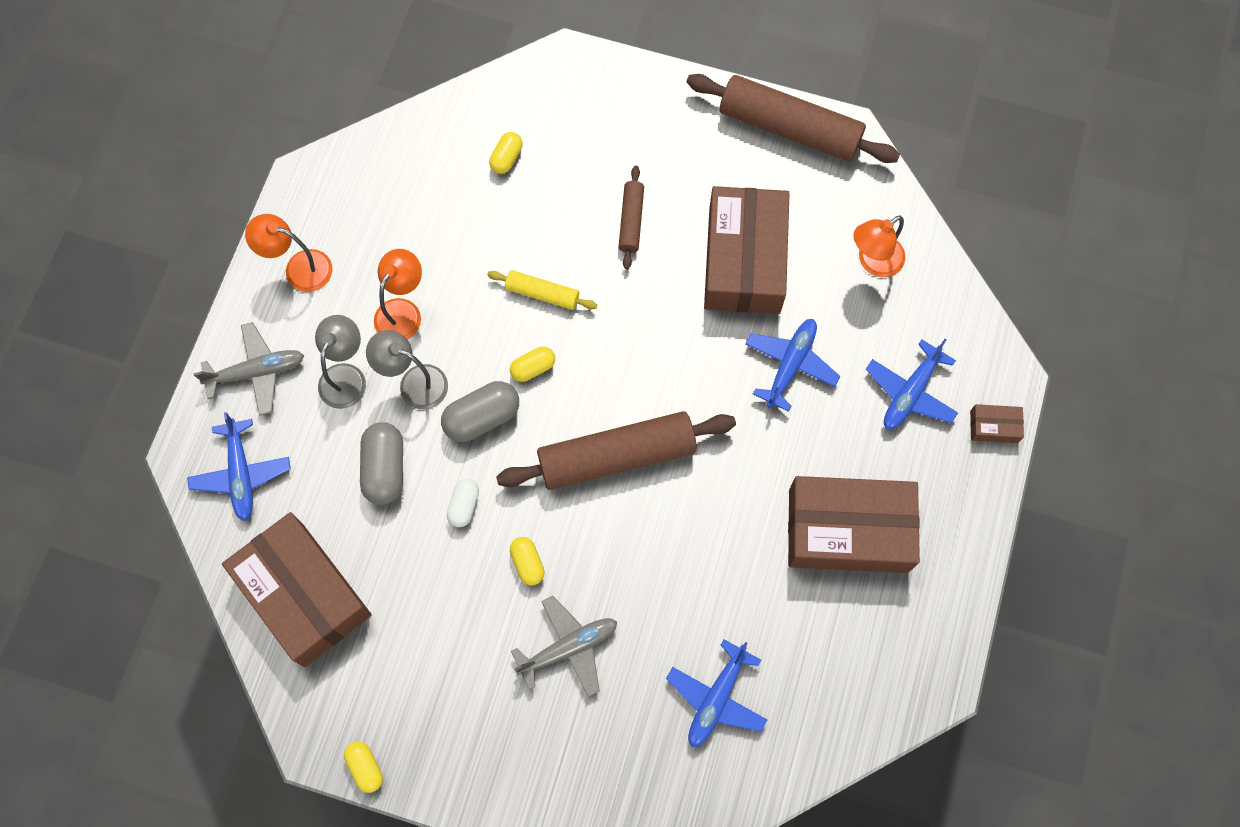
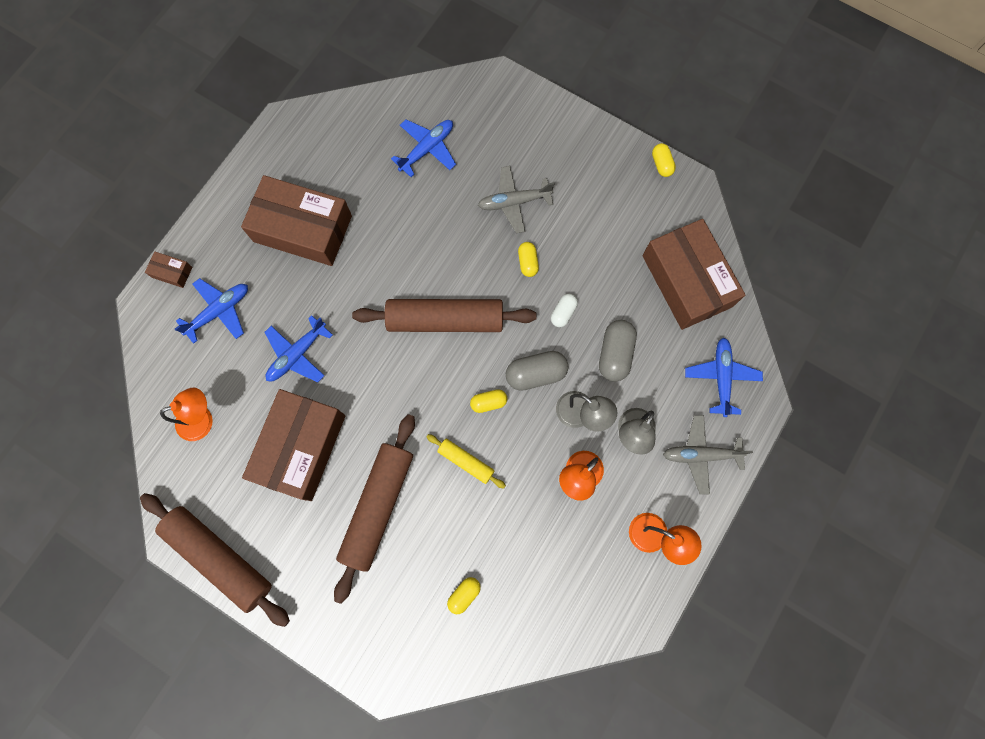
camera: 165 degrees left, 5 degrees up
(631, 221) = (378, 506): brown rolling pin -> brown rolling pin, size x2.03

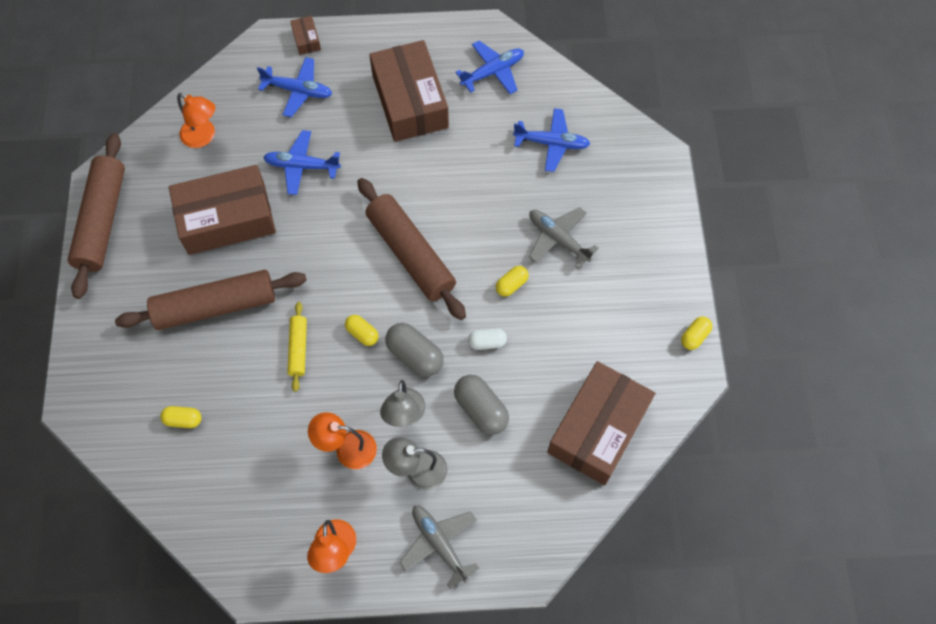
camera: 55 degrees right, 10 degrees down
(615, 354) = (481, 409): grey capsule -> grey capsule turned 75 degrees clockwise
(721, 377) = (527, 517): blue plane -> blue plane (493, 72)

